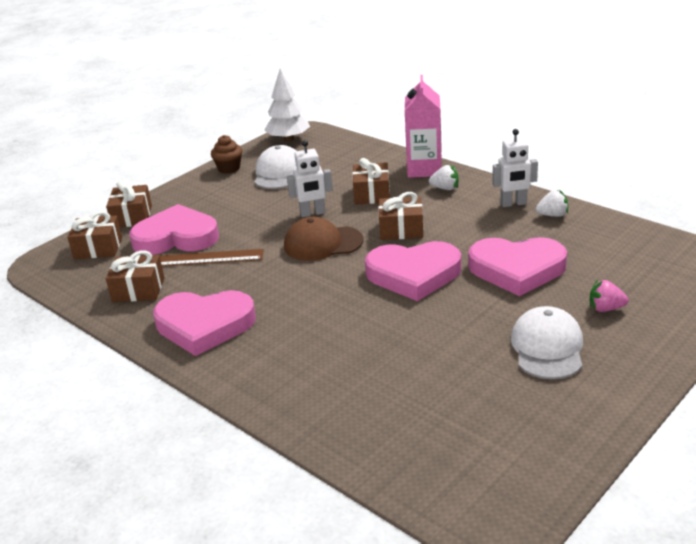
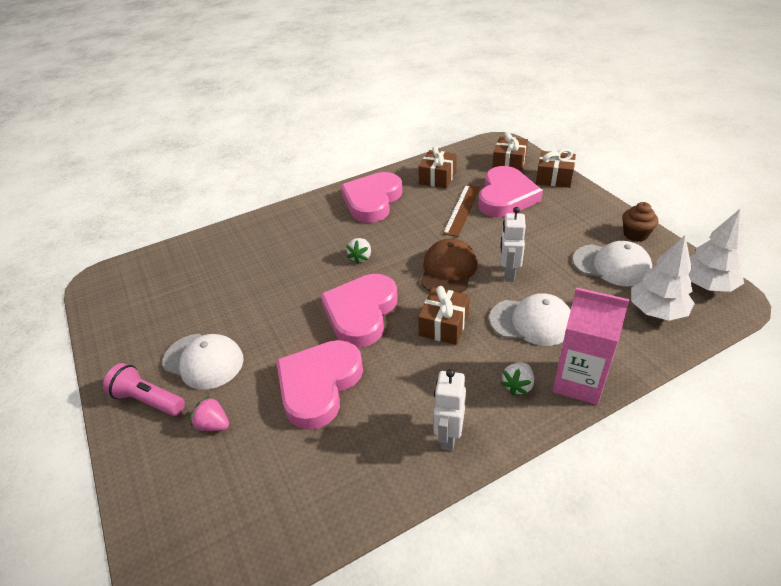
camera: 110 degrees right, 10 degrees up
(330, 152) = (657, 311): none -> white tree
(372, 194) = (531, 322): brown gift -> white cap
(552, 215) = (401, 463): white strawberry -> white strawberry (360, 257)
(605, 308) = (213, 424): pink strawberry -> pink strawberry turned 90 degrees counterclockwise
(621, 361) = (148, 400): none -> pink flashlight

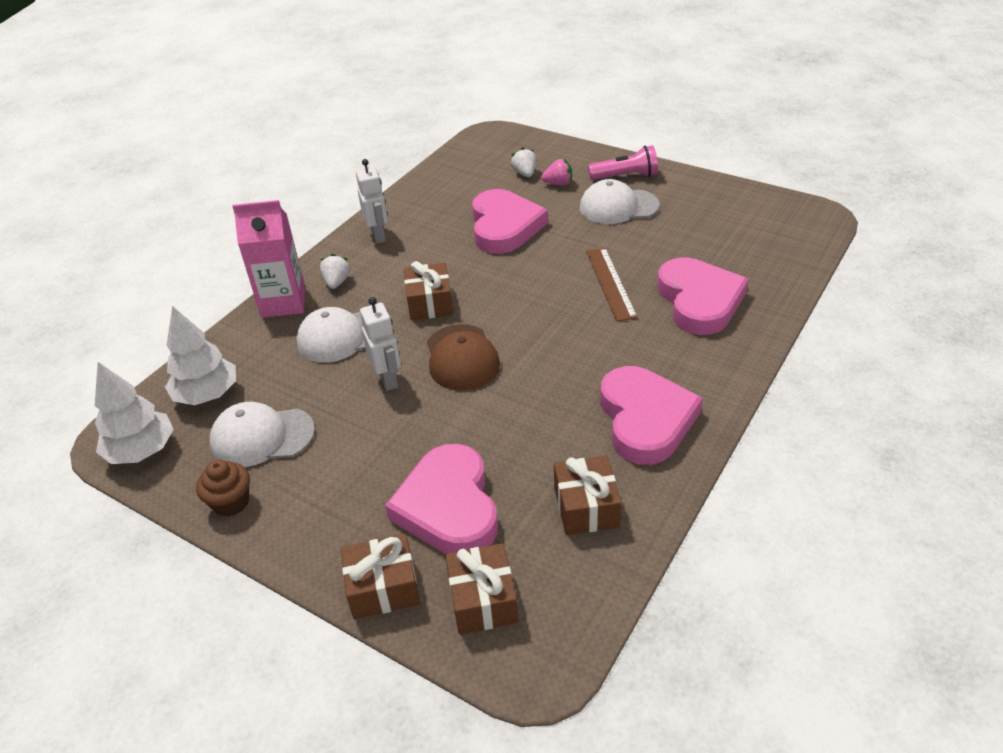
camera: 150 degrees right, 0 degrees up
(360, 257) = (577, 335): white strawberry -> white strawberry (525, 174)
(361, 313) = (520, 284): pink heart -> pink heart (699, 301)
(462, 209) = (501, 454): brown ruler -> brown ruler (610, 283)

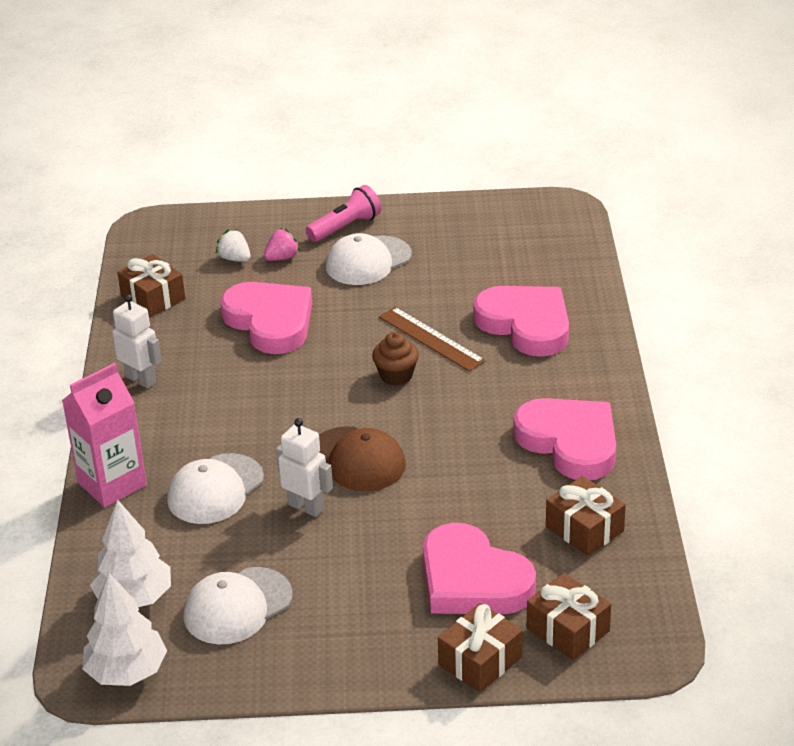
camera: 35 degrees left, 5 degrees down
(231, 502) = (271, 668): brown cupcake -> brown cupcake (396, 376)
(337, 282) = (148, 442): white strawberry -> none
(430, 303) = (272, 424): brown gift -> brown gift (153, 298)

